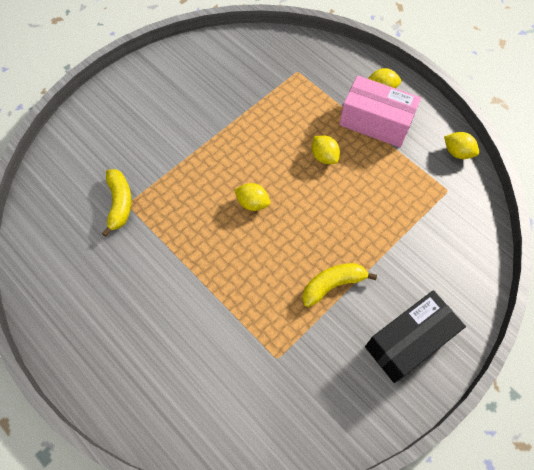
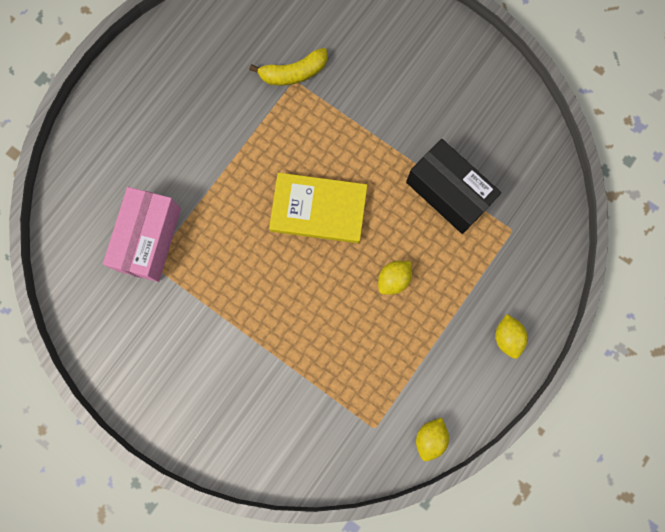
camera: 80 degrees right, 15 degrees up
(252, 203) = (318, 210): yellow lemon -> yellow book
(333, 284) = (237, 309): yellow banana -> none
(375, 122) = (454, 335): pink box -> pink box (149, 239)
(408, 341) = (187, 393): black box -> black box (448, 193)

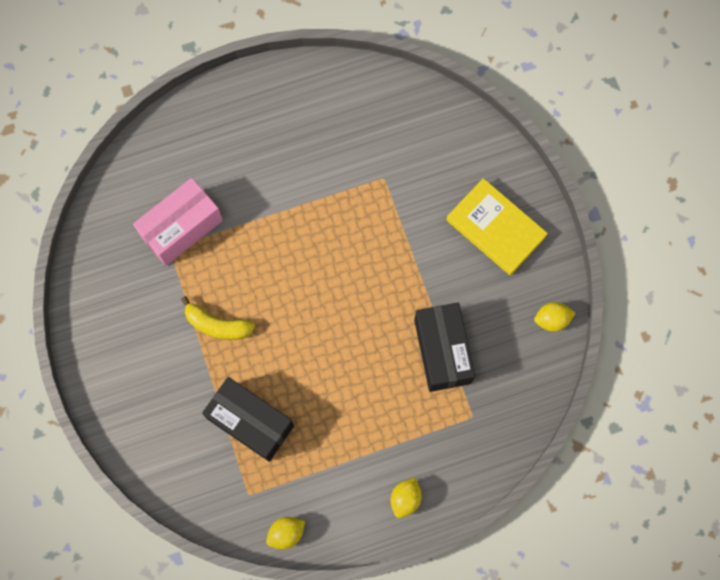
camera: 35 degrees right, 5 degrees down
(293, 73) = (387, 171): yellow banana -> yellow banana (217, 325)
(318, 210) = (328, 294): yellow book -> yellow book (495, 228)
(331, 365) = (250, 422): none -> black box
(393, 279) = (348, 390): yellow lemon -> yellow lemon (552, 320)

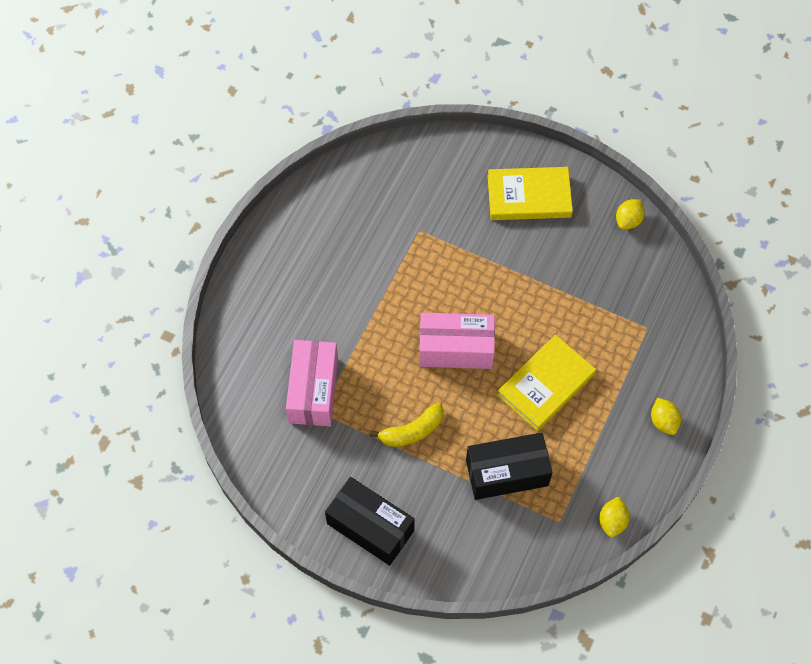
camera: 45 degrees left, 10 degrees down
(313, 294) = (455, 349): none -> pink box
(349, 385) = (546, 385): none -> yellow book
(442, 351) = (581, 305): black box -> black box (370, 527)

